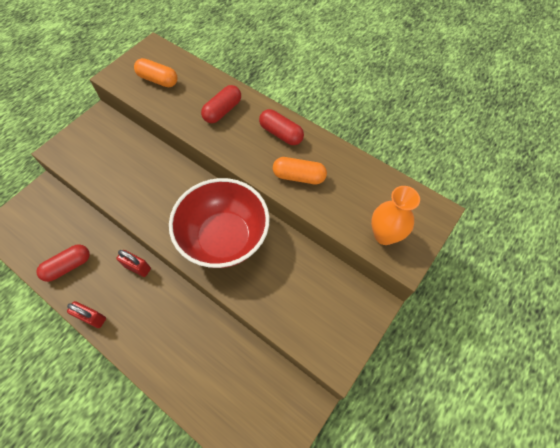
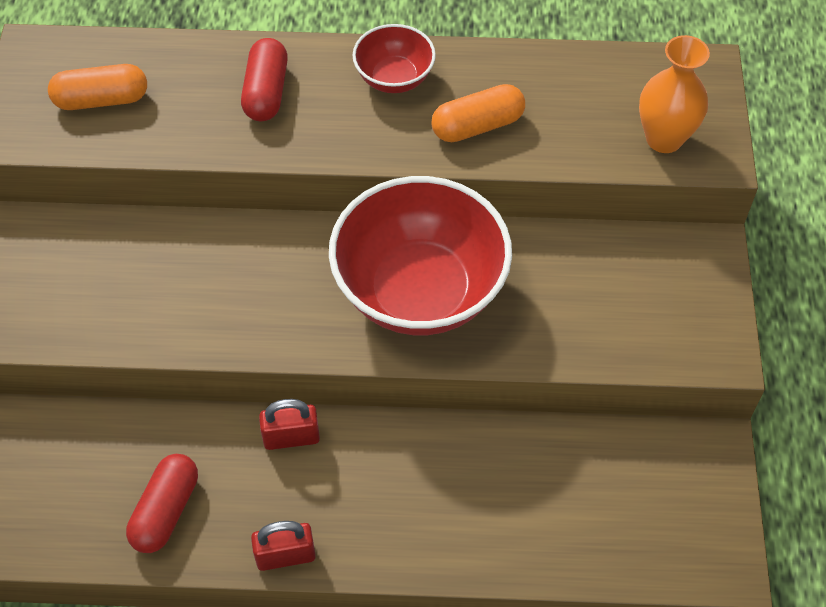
camera: 35 degrees left, 5 degrees down
(281, 134) = (394, 78): red capsule -> red bowl

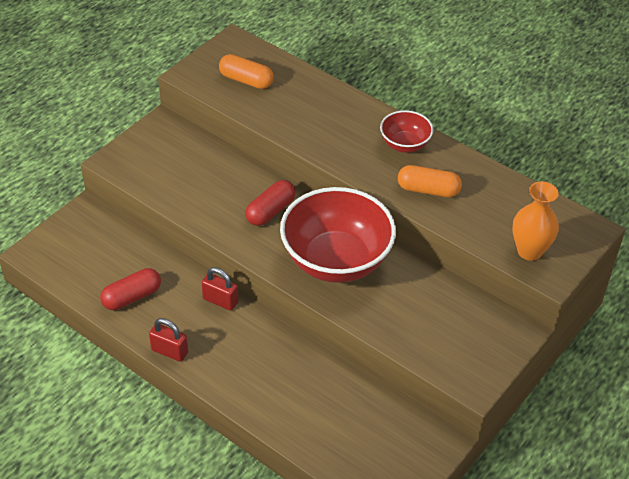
camera: 35 degrees right, 10 degrees down
(266, 92) = (331, 117): red capsule -> red capsule (270, 211)

